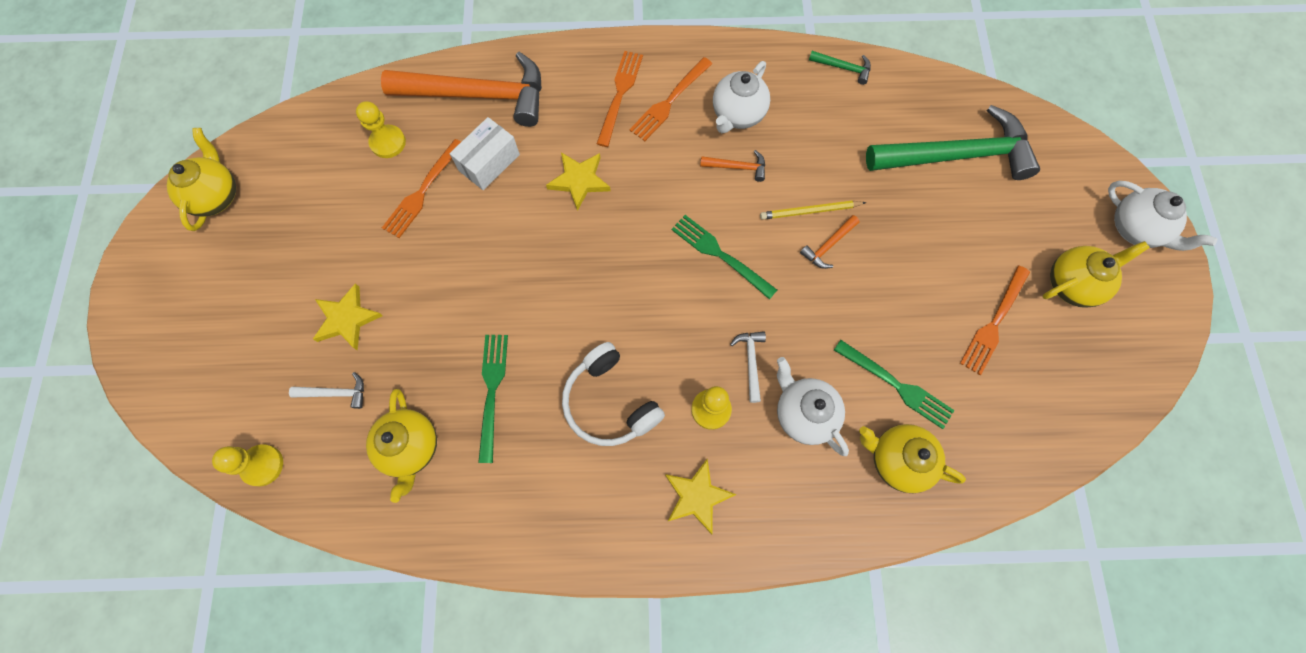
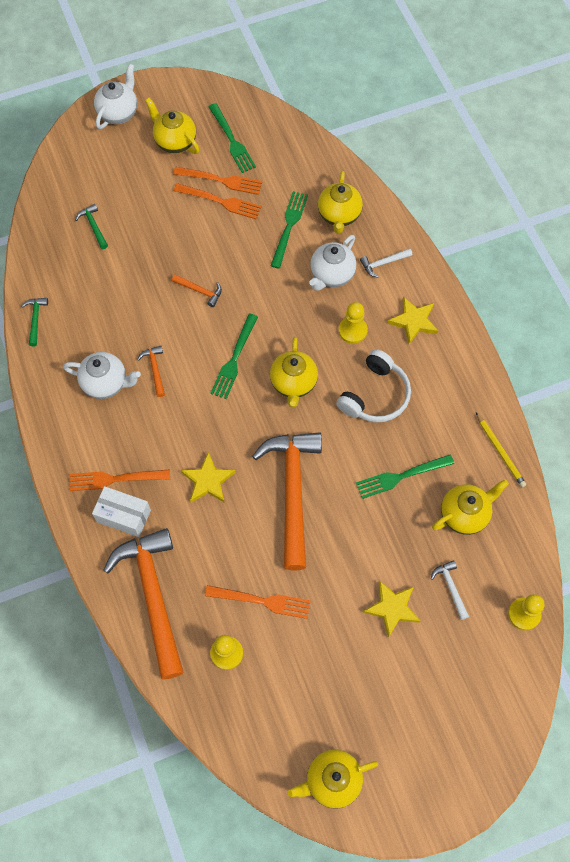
camera: 110 degrees left, 5 degrees down
(489, 162) = (216, 558): white box -> white box (123, 516)
(528, 262) = (292, 491): none -> orange hammer
(663, 310) = (293, 383): none -> yellow teapot
(669, 101) = (109, 438): orange fork -> orange fork (220, 201)
(750, 362) = (308, 316): white hammer -> white hammer (383, 263)
(810, 211) = (176, 310): yellow pencil -> yellow pencil (500, 451)
(957, 155) = (93, 226): green hammer -> green hammer, size x0.40
(1061, 358) = (232, 140): none -> green fork

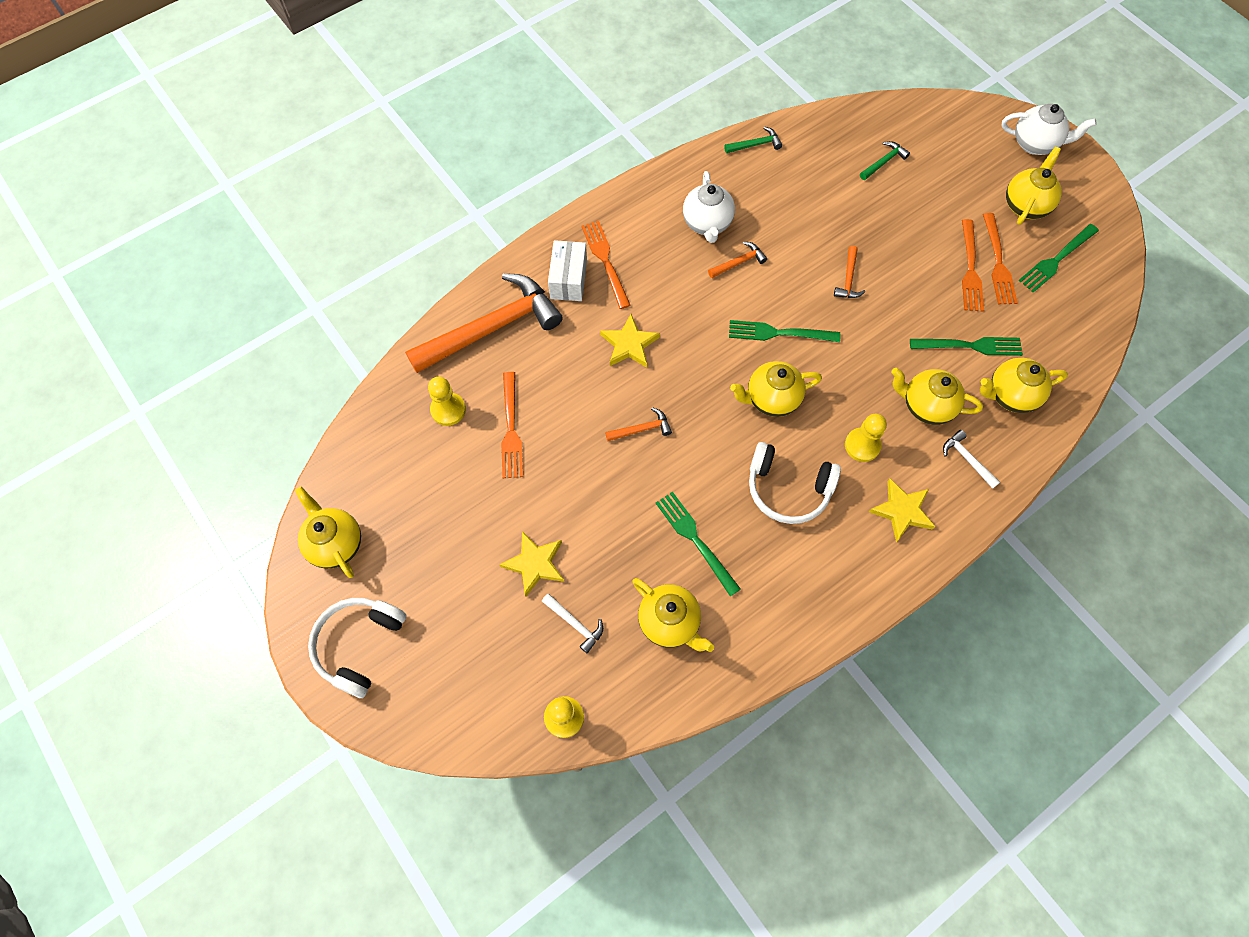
camera: 75 degrees right, 0 degrees up
(292, 491) = (642, 429): orange hammer -> orange hammer, size x0.40
(331, 275) = (926, 406): white teapot -> yellow teapot
(431, 773) = (359, 645): none -> white headphones
(450, 587) = (575, 624): white hammer -> white hammer turned 75 degrees clockwise
(500, 451) = (764, 649): yellow pencil -> none

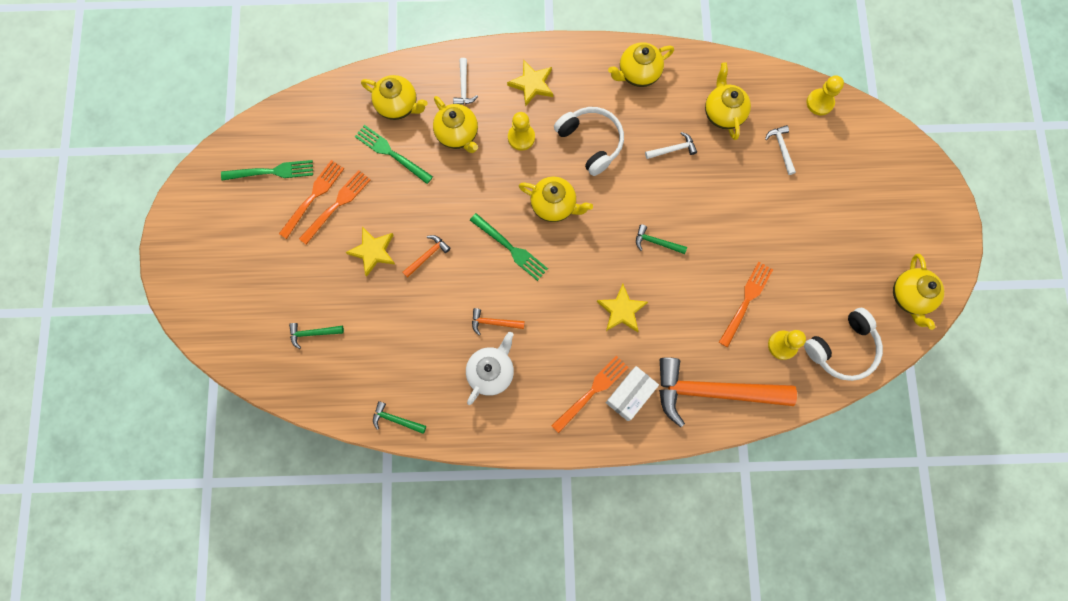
camera: 145 degrees left, 10 degrees up
(359, 645) = (923, 220): white headphones -> white headphones (842, 348)
(535, 564) = (784, 199): yellow star -> yellow star (373, 251)
(605, 261) = (591, 392): orange fork -> orange fork turned 150 degrees counterclockwise
(642, 429) = (656, 242): orange hammer -> green hammer
(695, 540) = (673, 149): green fork -> white hammer
(1025, 205) = (248, 225): yellow teapot -> yellow teapot (638, 74)
(1035, 144) = (188, 269): white teapot -> none

